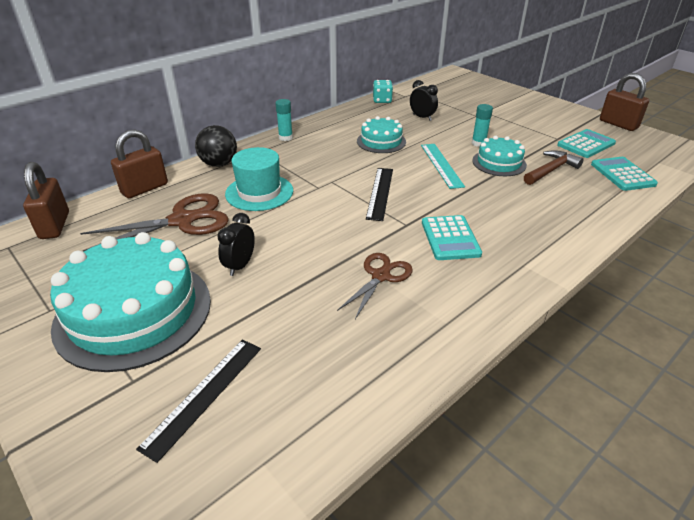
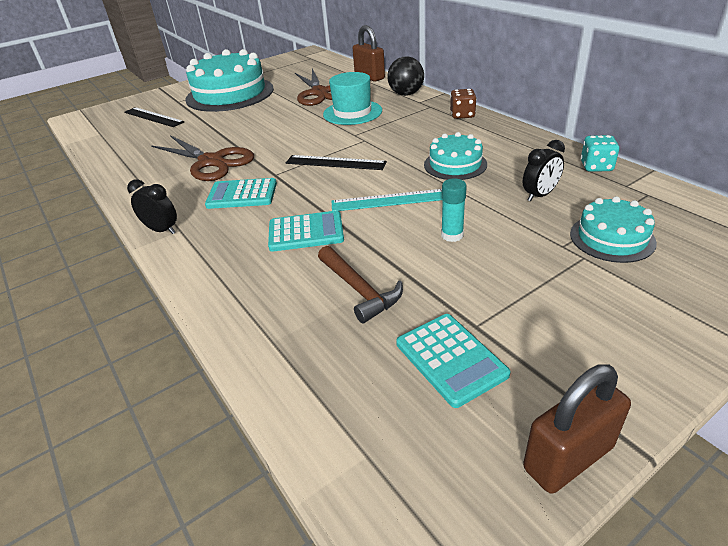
camera: 100 degrees right, 0 degrees up
(55, 225) = (329, 63): brown padlock -> none
(240, 266) = (255, 115): black clock -> black clock (162, 230)
(285, 137) = (462, 115): turquoise glue stick -> brown dice
(380, 276) = (211, 162): brown scissors -> brown scissors, size x1.60
(499, 163) = (389, 245): turquoise cake -> turquoise cake (612, 238)
(622, 174) = (329, 372): turquoise calculator -> turquoise calculator (306, 232)

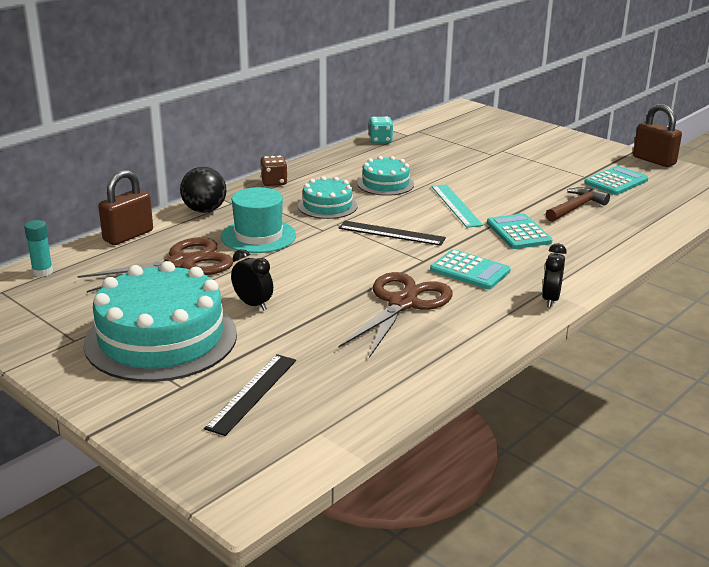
camera: 105 degrees left, 10 degrees down
(242, 194) = (470, 271): turquoise calculator -> turquoise calculator turned 45 degrees counterclockwise
(335, 163) = (391, 233): black ruler -> black ruler turned 75 degrees counterclockwise
(452, 235) = (496, 183): turquoise glue stick -> turquoise glue stick (42, 272)
(540, 195) = (430, 158): black clock -> black clock (253, 304)
(612, 238) = (477, 143): turquoise cake -> turquoise cake (327, 206)

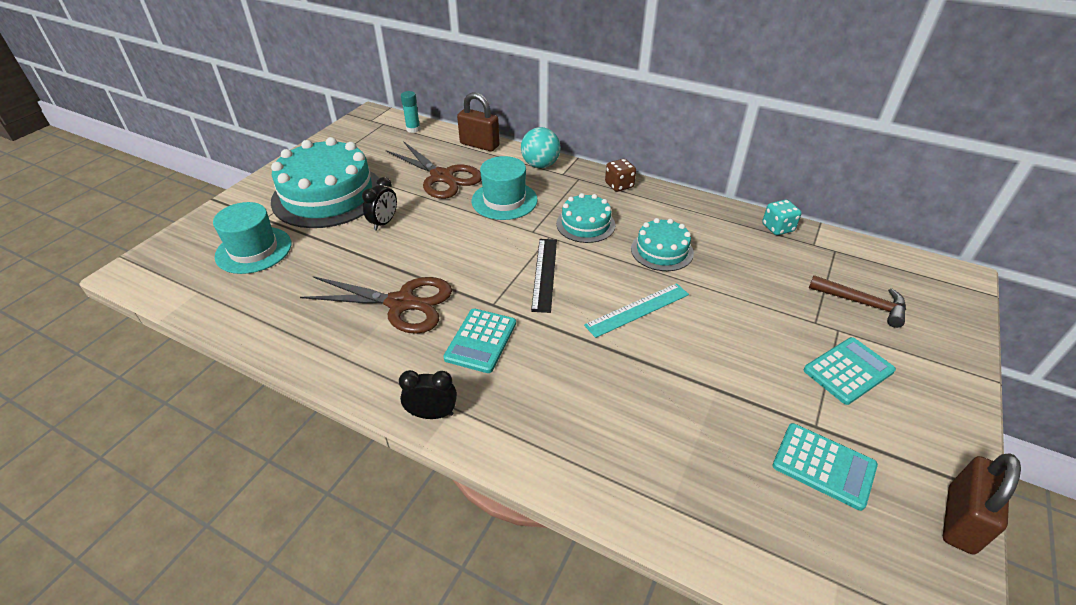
camera: 75 degrees right, 15 degrees up
(204, 210) = (540, 165): black ball -> turquoise ball
(252, 393) = (253, 250): black ruler -> turquoise hat
(518, 232) = (592, 370): turquoise calculator -> turquoise calculator (848, 371)
(576, 207) = (697, 422): brown hammer -> brown hammer (862, 303)

